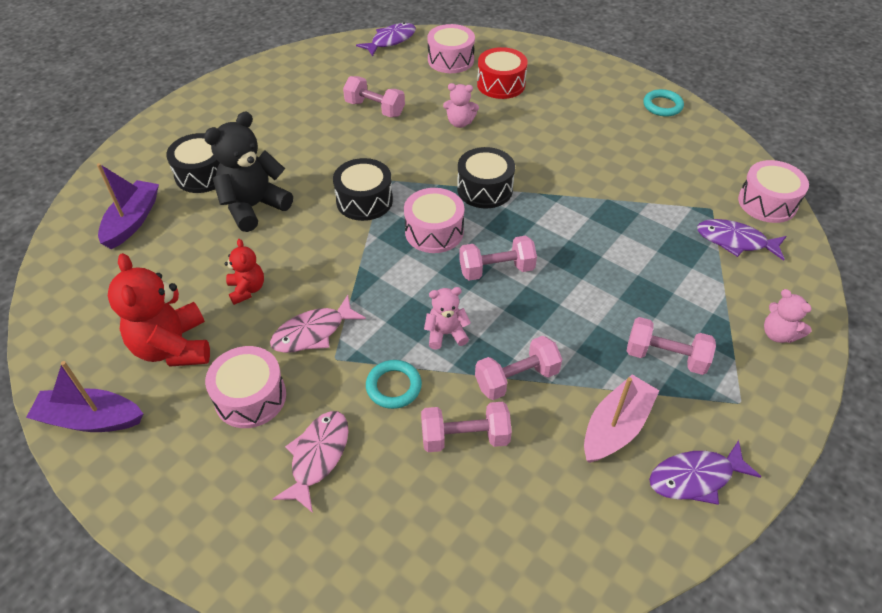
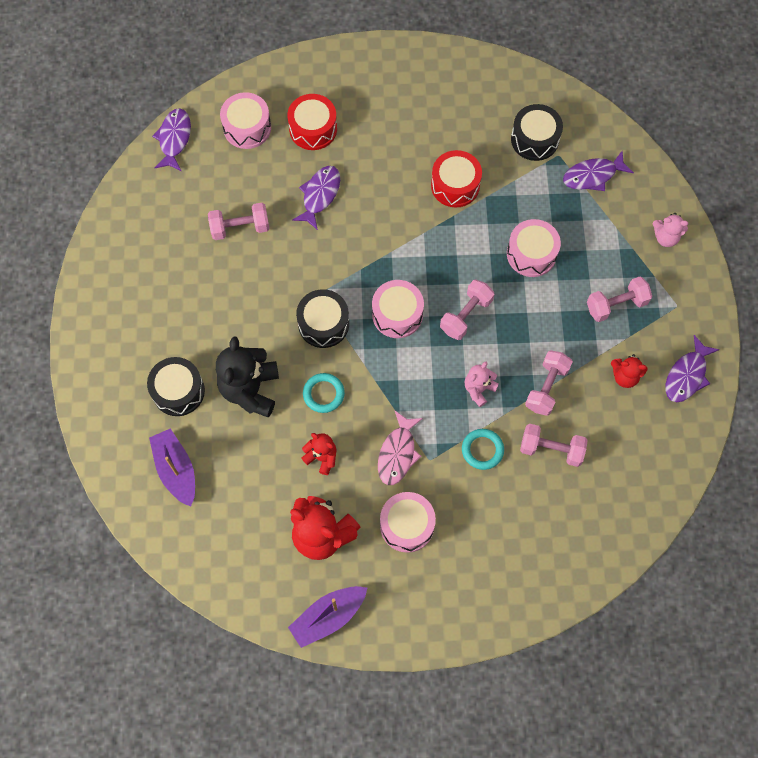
camera: 40 degrees left, 20 degrees up
(318, 456) = (483, 527): pink fish -> none
(460, 123) = (320, 195): pink teddy bear -> purple fish
(465, 437) = (551, 449): pink dumbbell -> pink dumbbell turned 60 degrees clockwise
(484, 189) = (397, 249): black drum -> black drum (534, 139)
(585, 177) = (455, 185): none -> red drum
(616, 427) = (625, 376): pink boat -> red teddy bear
(662, 106) = (452, 68): turquoise ring -> turquoise ring (323, 394)
(767, 203) = (589, 123): pink drum -> pink drum (531, 254)

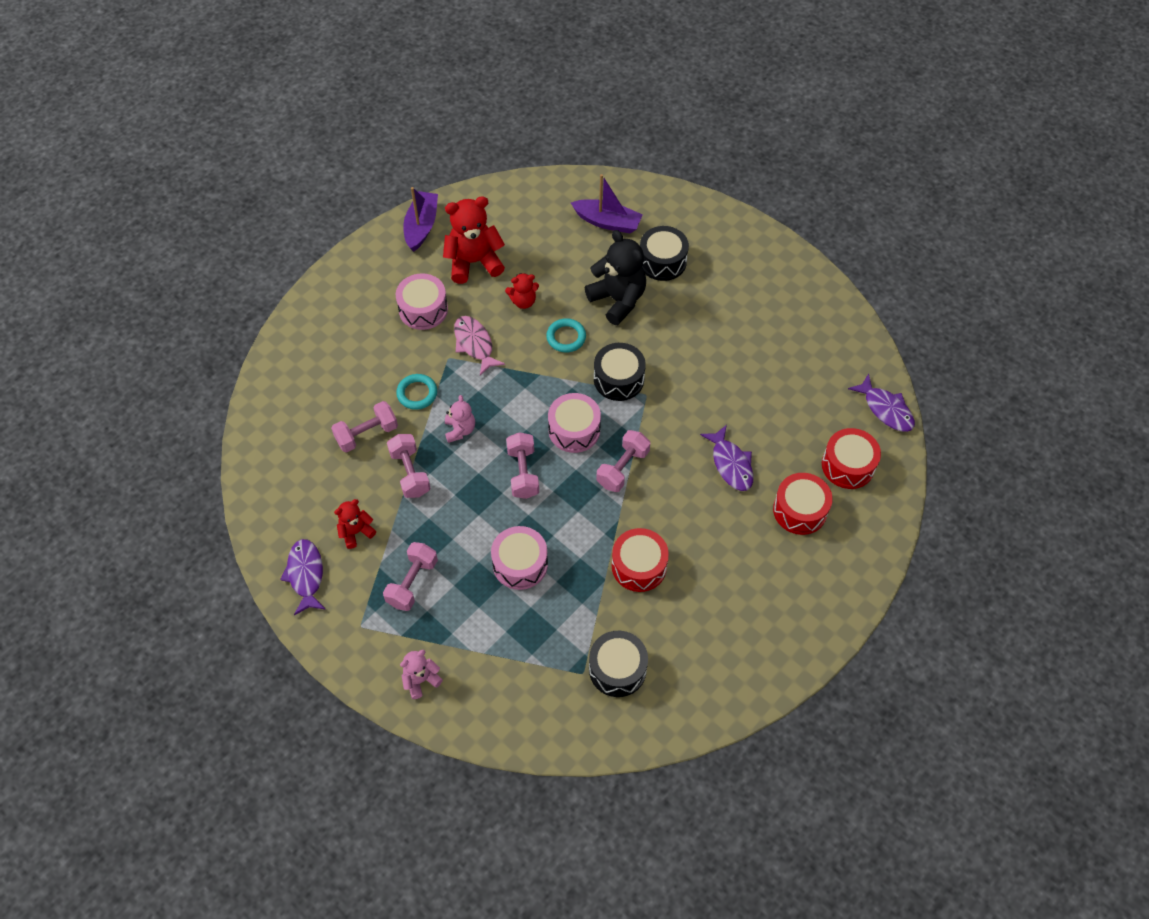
camera: 135 degrees right, 10 degrees down
(240, 228) = (756, 391): pink dumbbell -> pink dumbbell (623, 468)
(247, 128) = (848, 465): pink drum -> red drum
(593, 176) = (535, 681): purple fish -> none

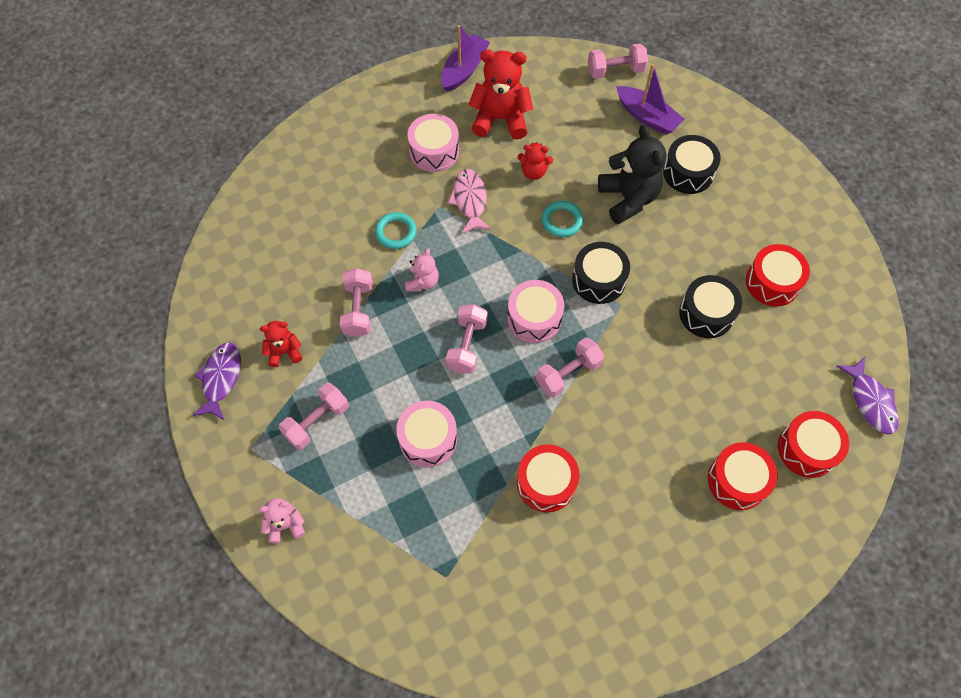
camera: 20 degrees right, 5 degrees up
(367, 434) = (333, 258): pink dumbbell -> pink dumbbell (615, 71)
(617, 669) = (483, 585): black drum -> black drum (706, 313)
(731, 464) = (681, 406): purple fish -> none
(770, 335) = (772, 282): none -> red drum

